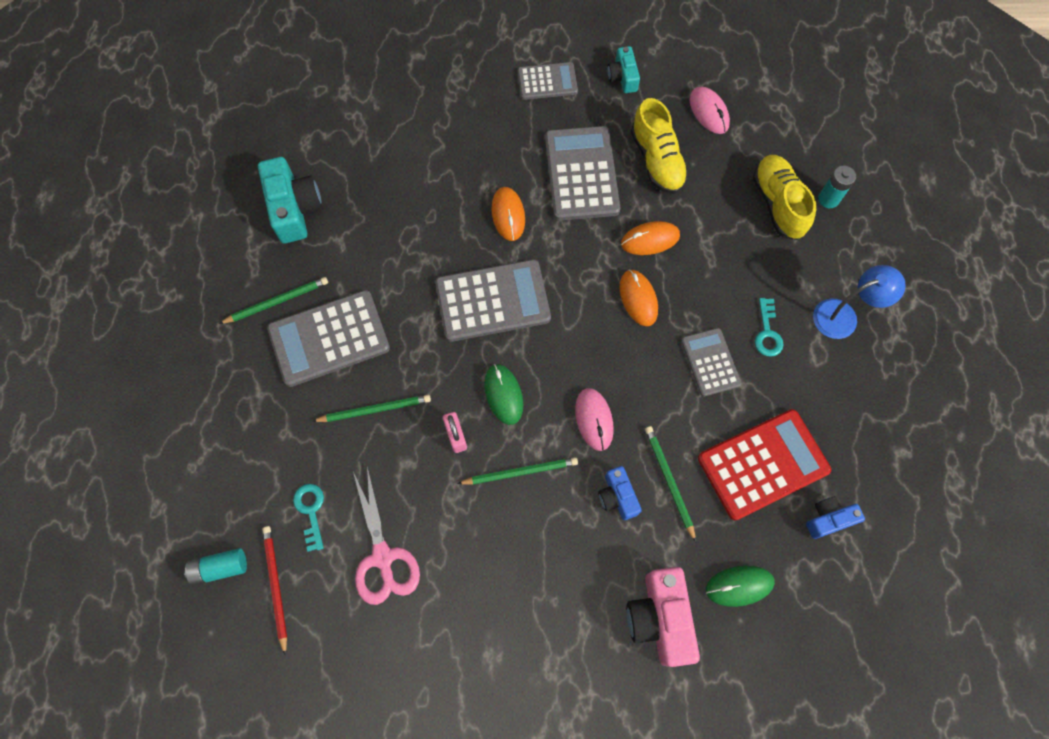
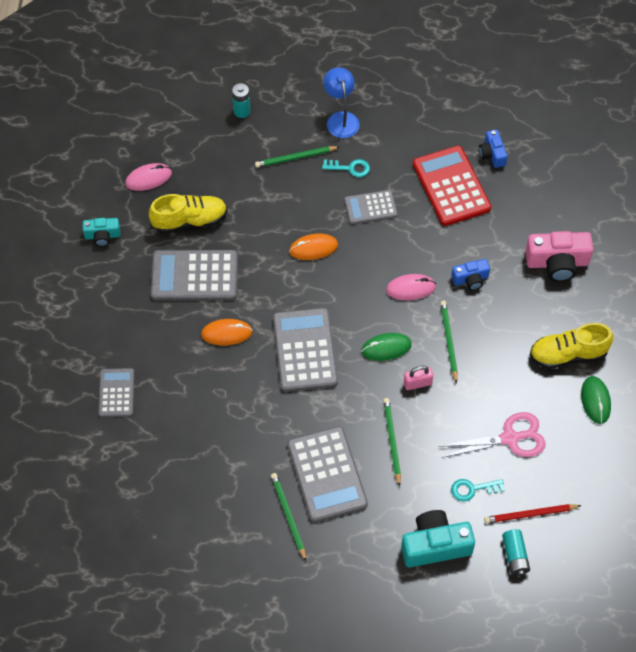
camera: 85 degrees left, 10 degrees down
(294, 208) = (197, 502): turquoise camera -> turquoise camera (435, 545)
(547, 82) = (97, 293): grey calculator -> grey calculator (116, 393)
(650, 240) = (262, 234): orange mouse -> none
(669, 481) = (461, 245): green pencil -> green pencil (296, 158)
(739, 586) = (536, 213): green mouse -> green mouse (595, 401)
(778, 204) = (241, 144): yellow shoe -> yellow shoe (568, 354)

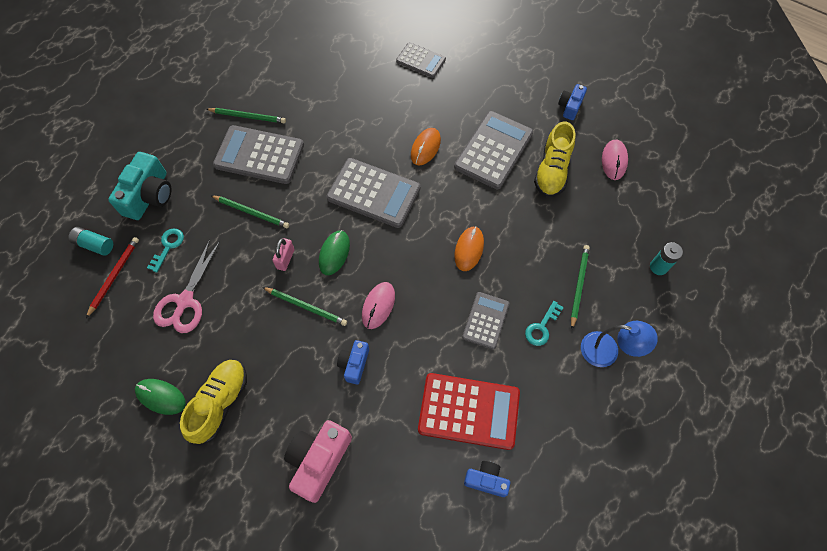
camera: 120 degrees right, 5 degrees up
(102, 236) = (570, 106): turquoise camera -> blue camera

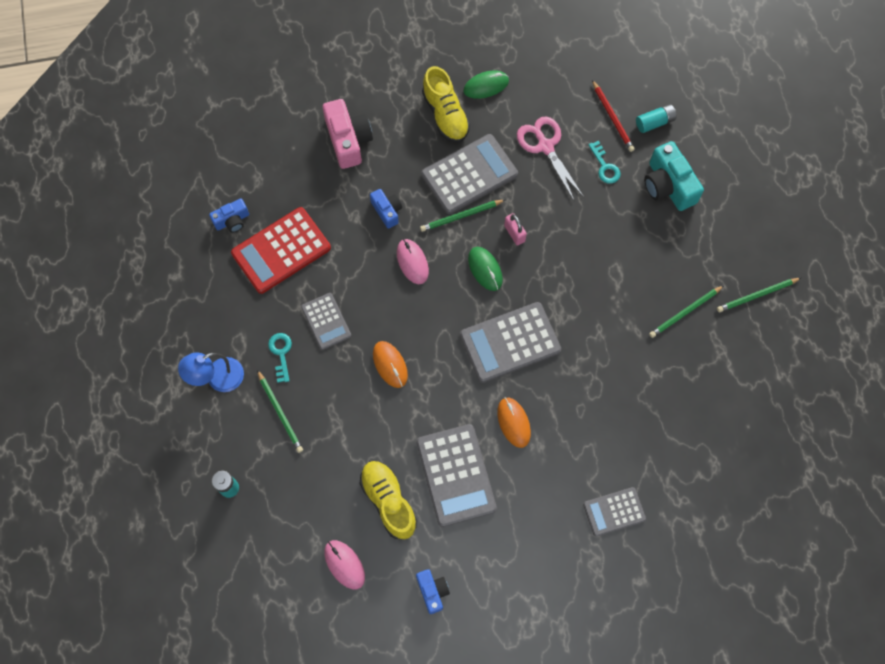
camera: 135 degrees right, 5 degrees up
(251, 212) = (581, 242): green pencil -> green pencil (757, 295)
(259, 155) = (633, 290): grey calculator -> grey calculator (469, 174)

